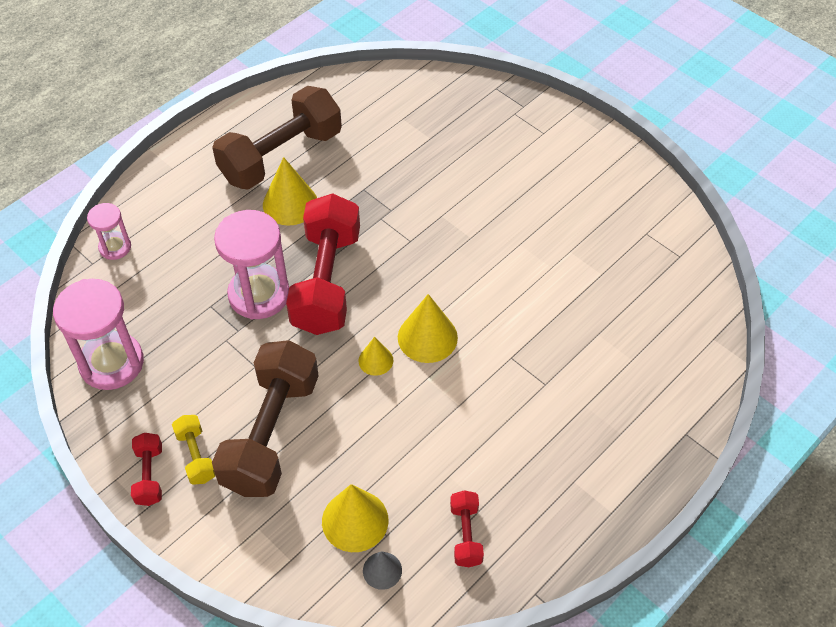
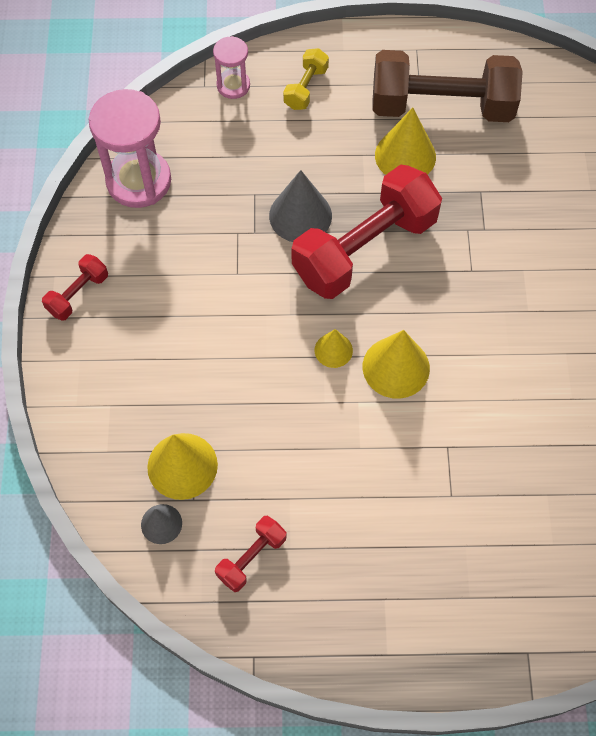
camera: 45 degrees right, 10 degrees up
(196, 456) = (123, 308): yellow dumbbell -> yellow dumbbell (306, 88)
(259, 294) = (300, 215): pink hourglass -> grey cone
(271, 433) = (193, 339): brown dumbbell -> none

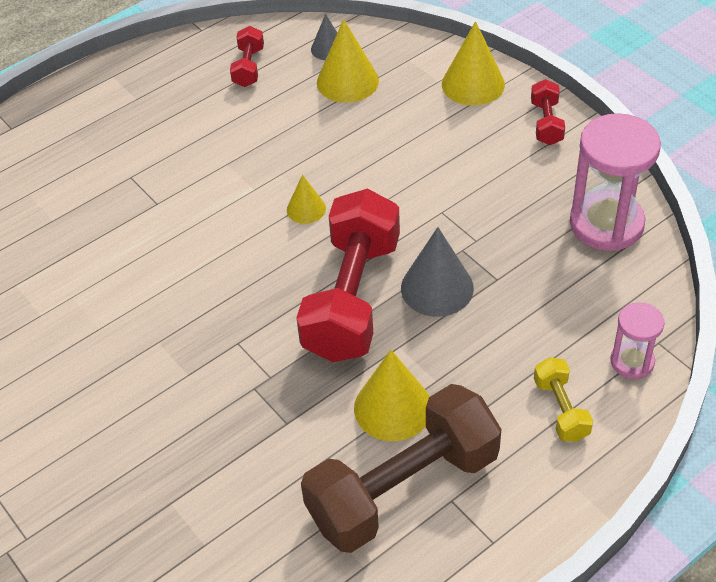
camera: 145 degrees right, 15 degrees down
(396, 367) = (243, 228): yellow cone -> yellow cone (473, 84)

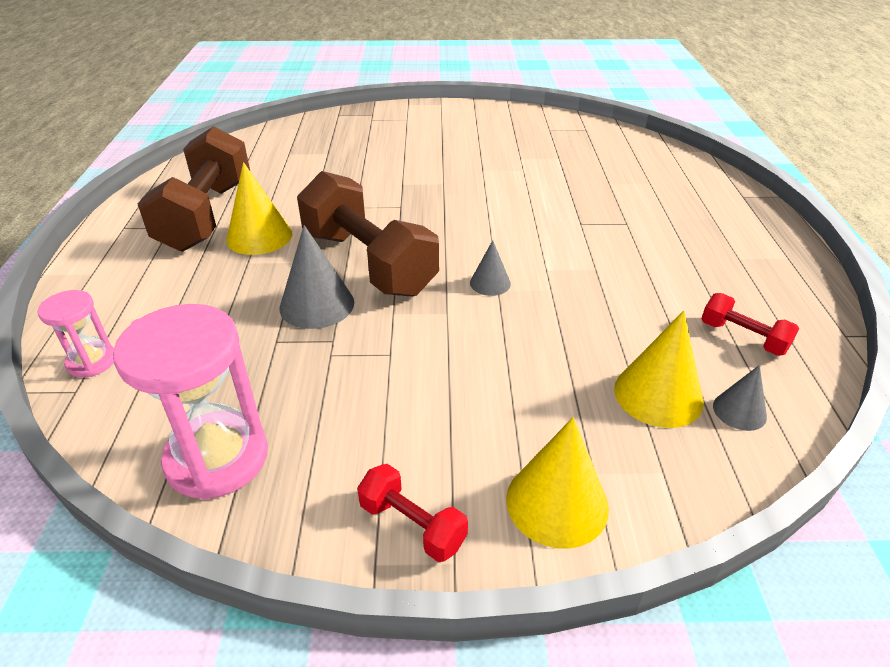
camera: 125 degrees right, 10 degrees down
(306, 209) = (490, 283): yellow cone -> grey cone
(352, 298) = (368, 262): red dumbbell -> brown dumbbell
(561, 409) = (132, 300): yellow dumbbell -> none

